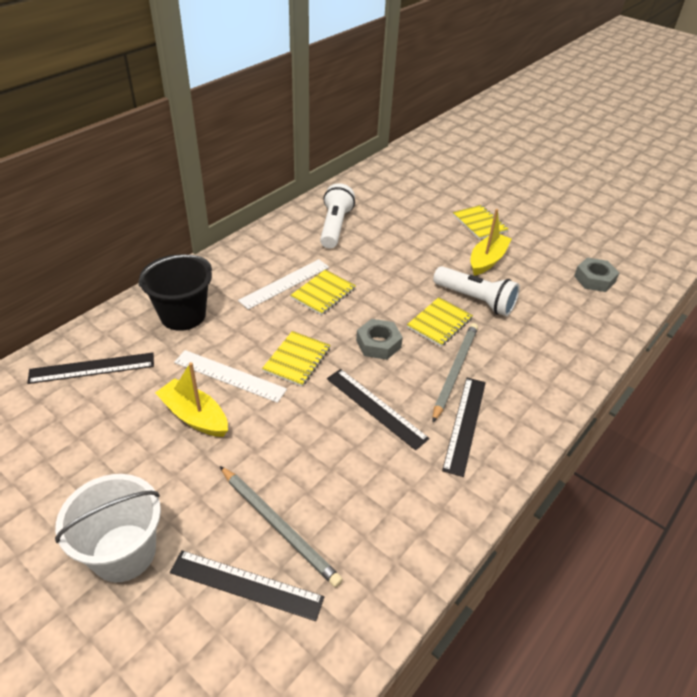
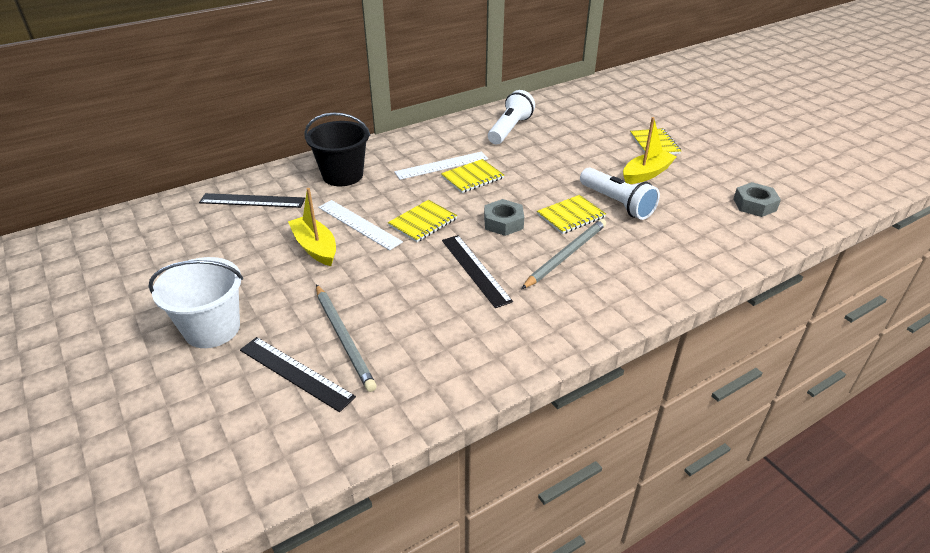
camera: 20 degrees right, 5 degrees down
(464, 424) = (553, 297): black ruler -> none

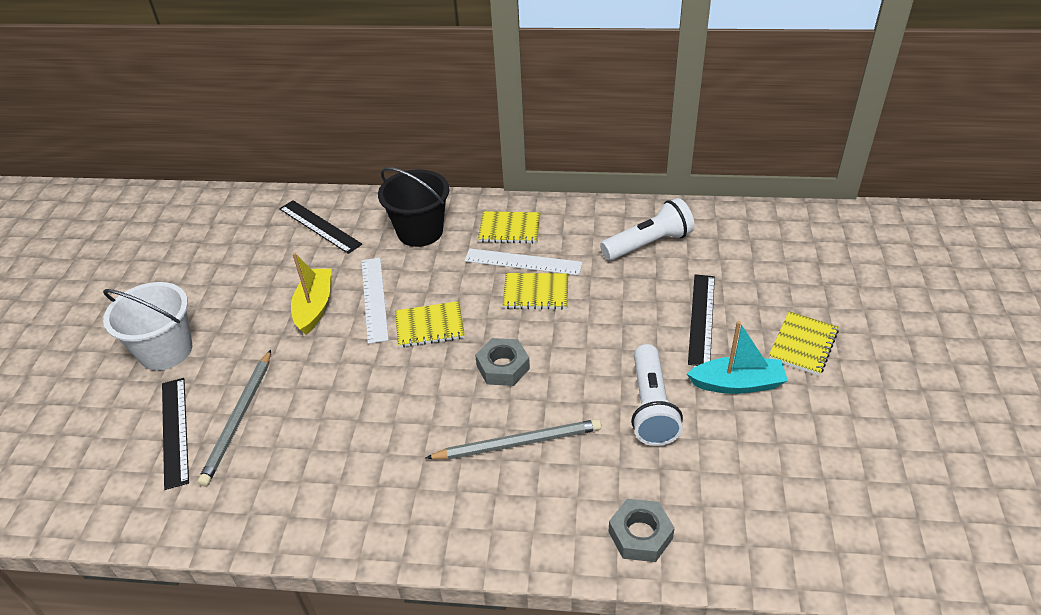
camera: 40 degrees right, 5 degrees up
(475, 269) = (415, 409): black ruler -> black ruler (702, 319)
(571, 216) = (580, 396): yellow notebook -> yellow notebook (509, 229)
(646, 174) = (737, 384): yellow boat -> turquoise boat
(754, 205) = (825, 502): grey nut -> grey nut (640, 535)

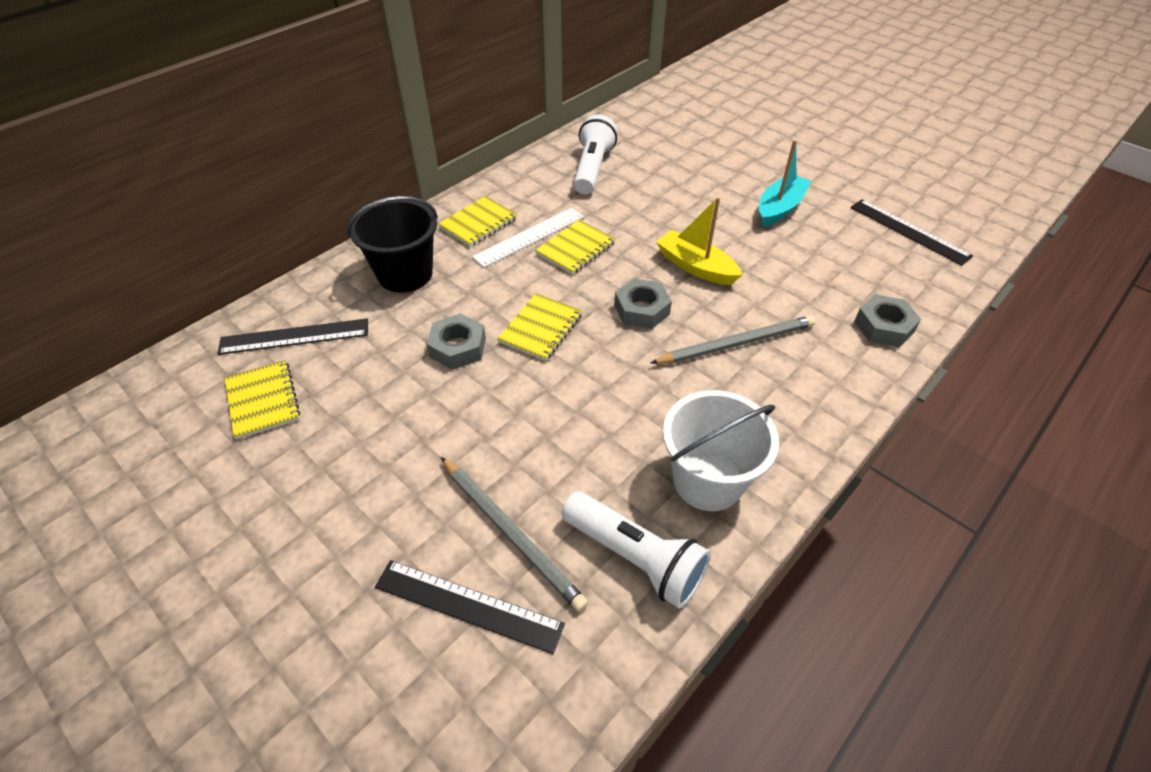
camera: 55 degrees left, 5 degrees up
(166, 350) = (320, 561): white bucket -> white bucket (708, 480)
(314, 307) = (414, 396): yellow boat -> yellow boat (695, 267)
(374, 299) = (458, 347): white ruler -> grey nut
(518, 443) = (736, 343): grey pencil -> grey pencil turned 45 degrees clockwise
(651, 407) = (764, 257): white flashlight -> white flashlight (635, 557)
(702, 319) = (700, 188): black ruler -> black ruler (909, 231)
(803, 344) = (771, 164): yellow notebook -> yellow notebook (263, 400)

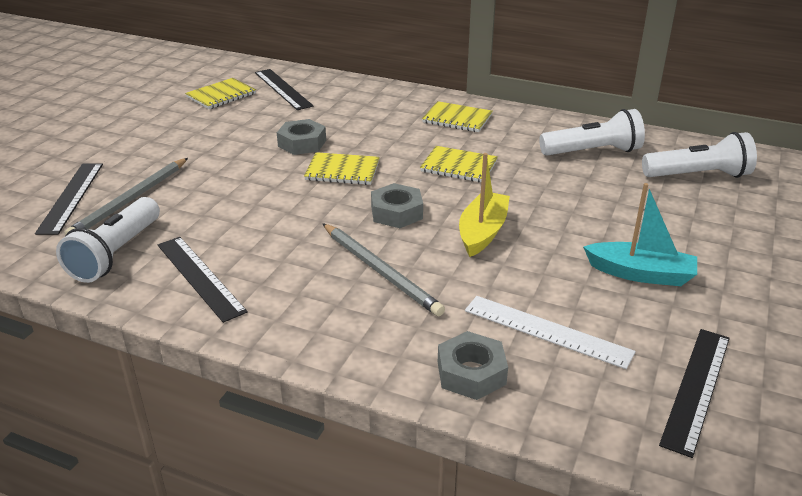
camera: 70 degrees right, 15 degrees down
(405, 274) = (371, 107): black bucket -> none
(529, 237) = (457, 143): white ruler -> white ruler (547, 331)
(656, 135) = (698, 175): none -> white flashlight
(708, 480) = (200, 277): white bucket -> black ruler

